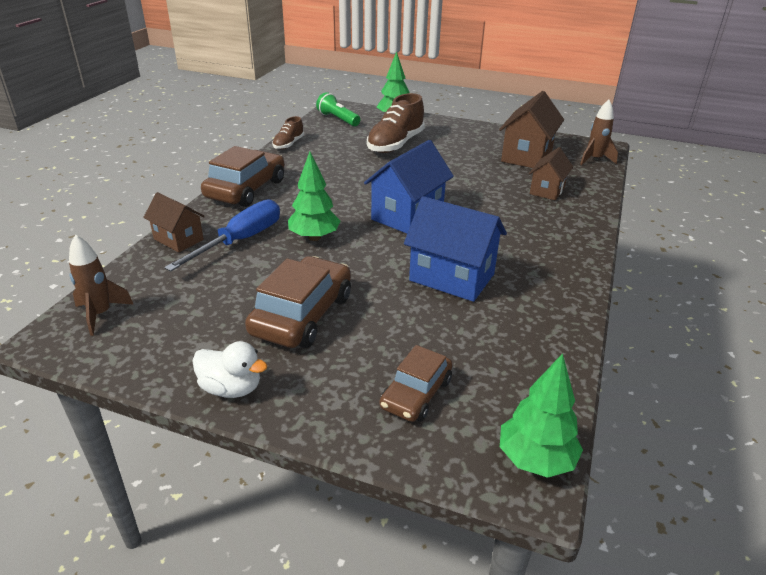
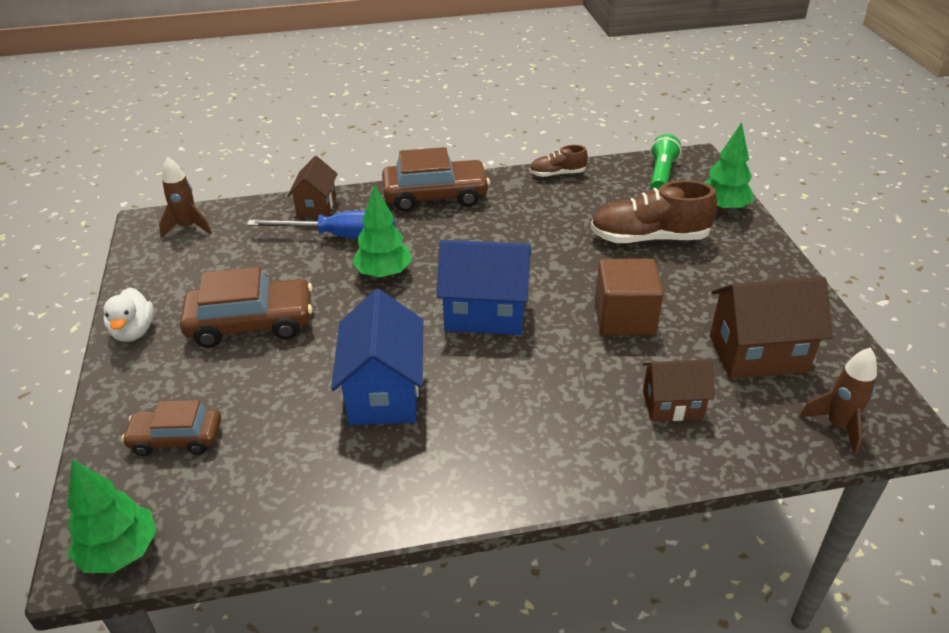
camera: 60 degrees right, 5 degrees up
(461, 176) = (624, 318): none -> brown cube

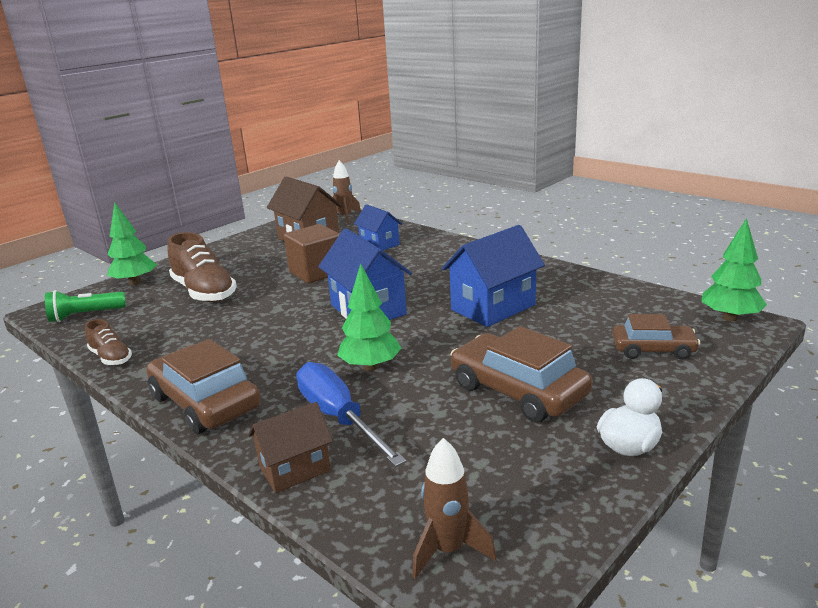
camera: 125 degrees left, 15 degrees down
(176, 438) = (653, 349): brown car -> brown car turned 45 degrees counterclockwise
(672, 404) = (379, 244): brown house -> blue house

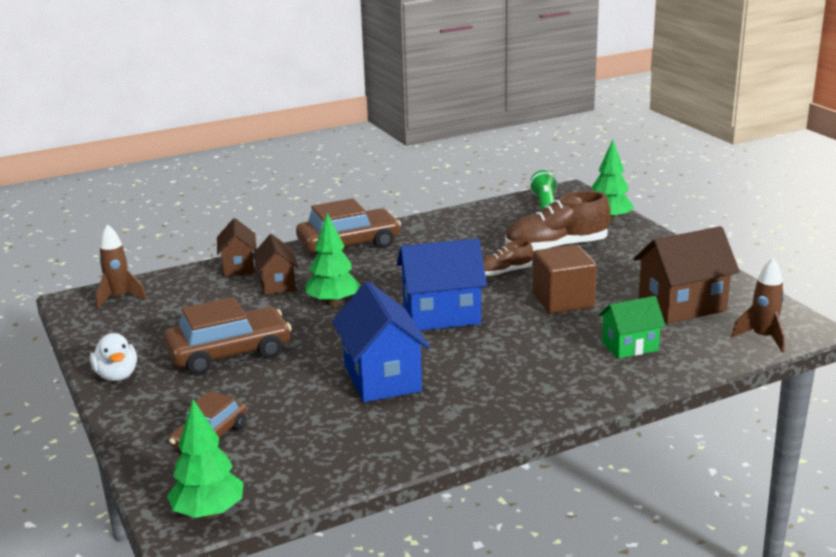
camera: 110 degrees right, 0 degrees up
(111, 357) = (452, 216): brown shoe -> brown shoe (504, 272)
(339, 417) = (277, 284): blue screwdriver -> brown house
(379, 244) = (629, 346): blue house -> green house

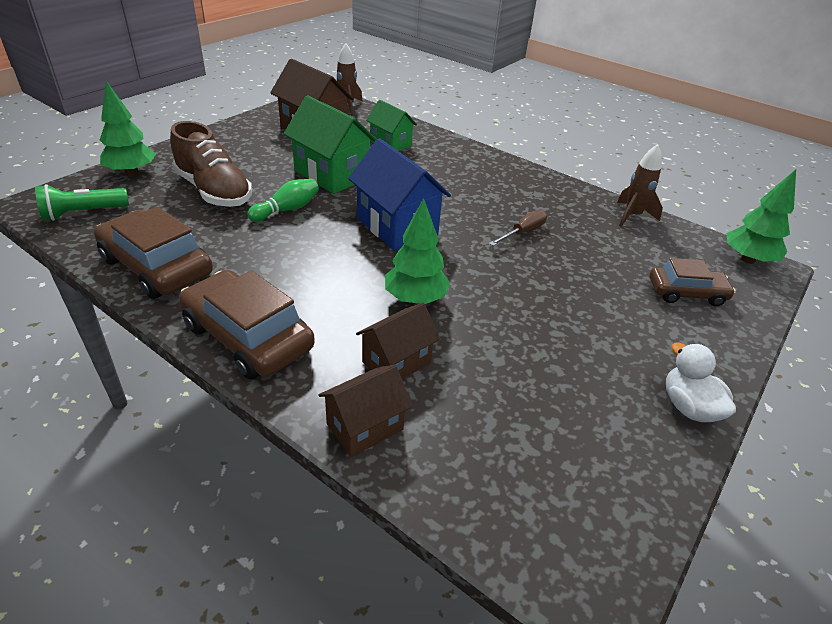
camera: 120 degrees left, 15 degrees up
(117, 375) = (688, 407): white duck -> white duck turned 60 degrees counterclockwise
(119, 298) = (544, 530): brown rocket -> brown rocket (632, 216)
(229, 353) = (569, 336): brown car -> brown car (157, 267)
(382, 378) = (523, 232): blue house -> brown screwdriver
(504, 272) = (287, 210): brown shoe -> green bowling pin
(563, 300) = (332, 175): brown cube -> green house

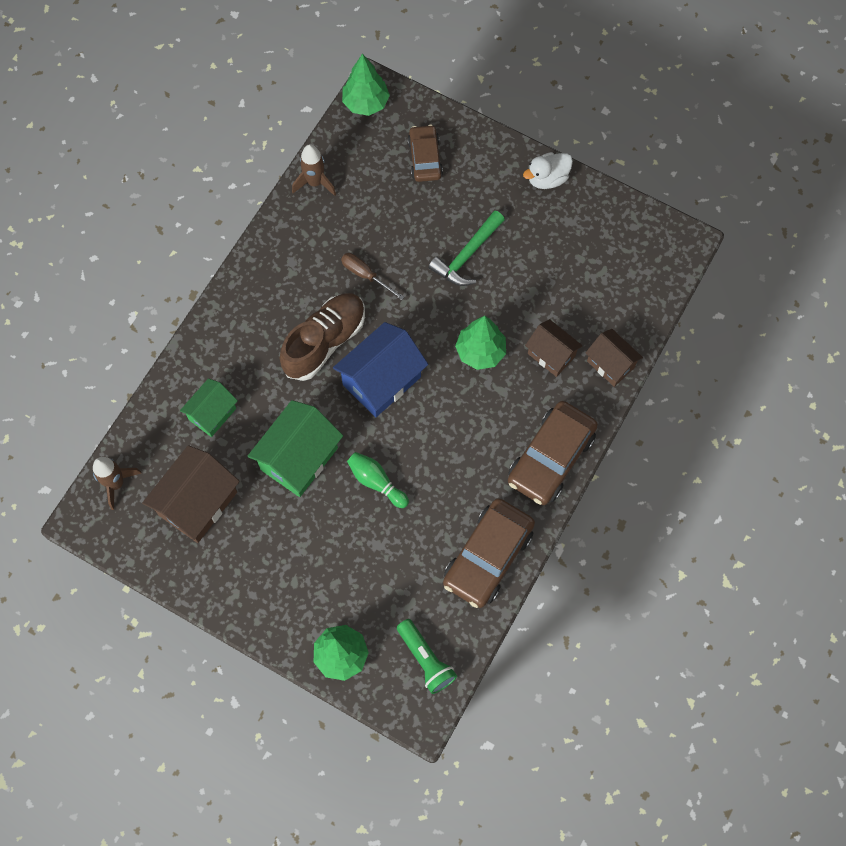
camera: 95 degrees left, 30 degrees up
(214, 191) = (358, 559): brown shoe -> brown shoe (325, 342)
(551, 307) = (467, 255): none -> green hammer

